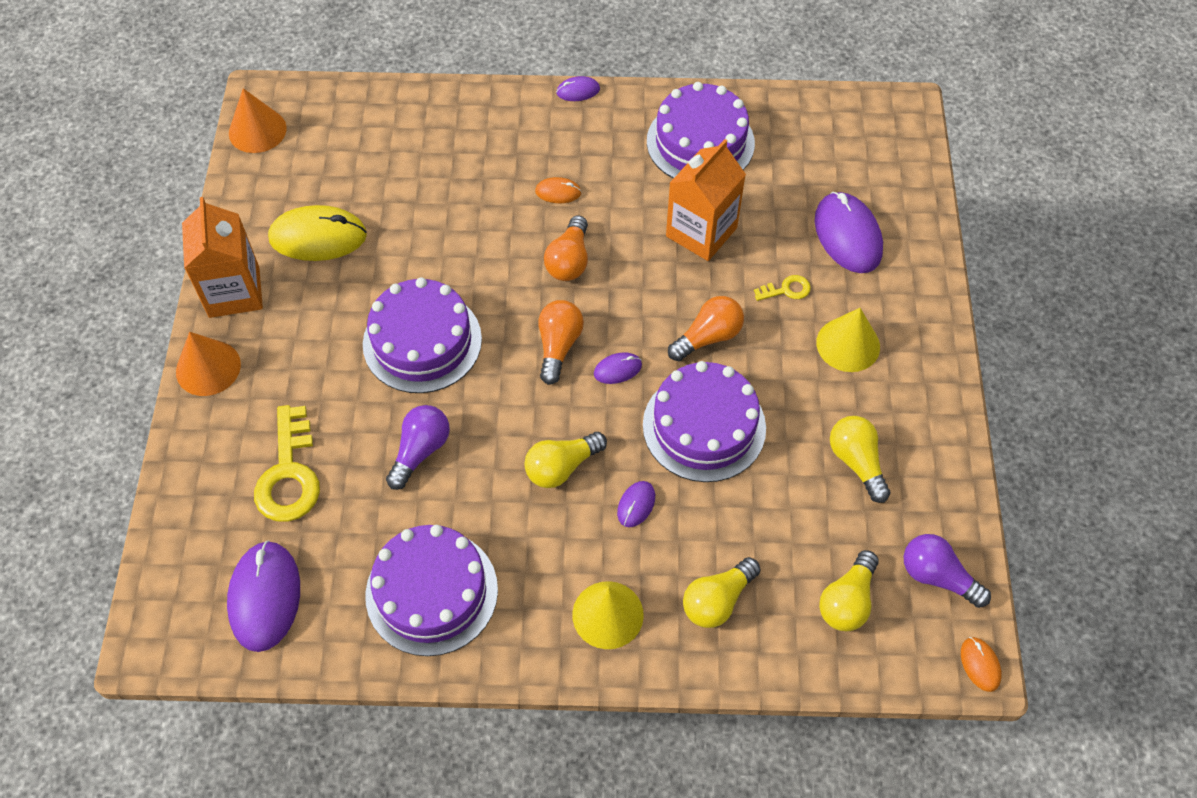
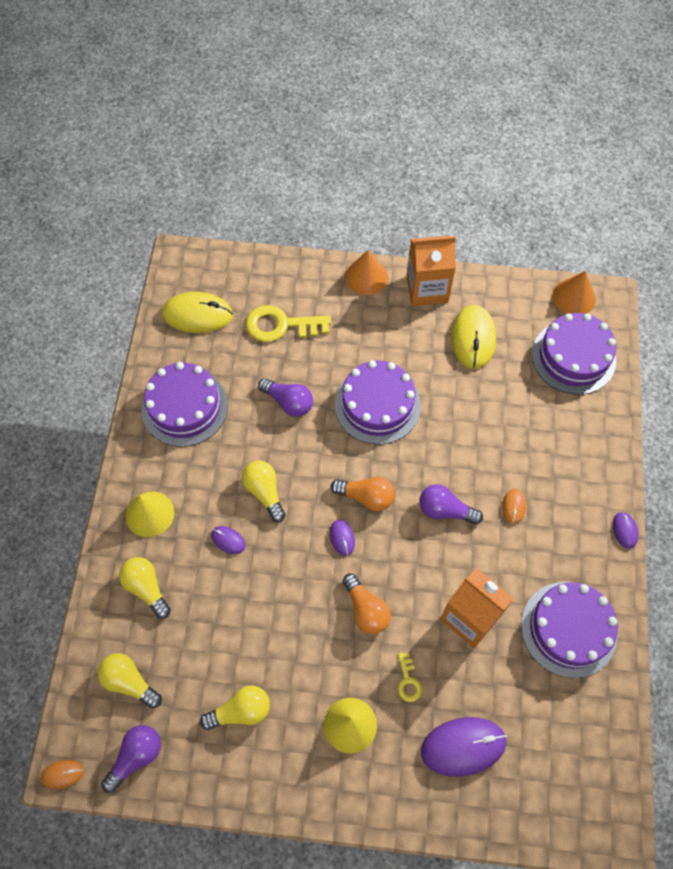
camera: 95 degrees right, 5 degrees up
(265, 597) = (197, 314): purple mouse -> yellow mouse
(569, 260) = (445, 510): orange light bulb -> purple light bulb
(704, 426) = (286, 596): purple cake -> purple cake (573, 357)

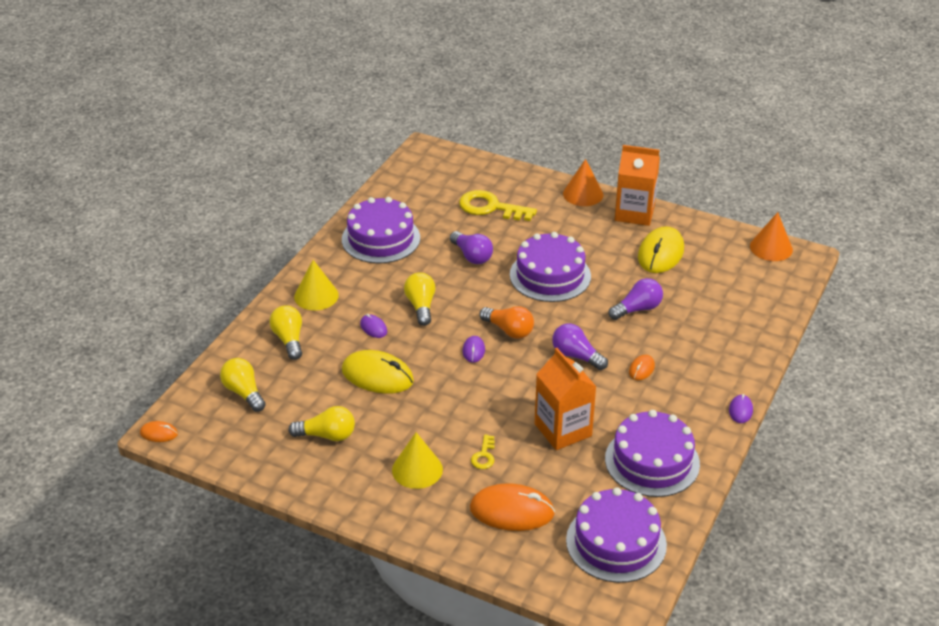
camera: 20 degrees right, 25 degrees down
(136, 756) = (224, 439): purple light bulb -> purple light bulb (637, 309)
(197, 314) = (422, 186): yellow mouse -> yellow mouse (377, 376)
(366, 609) = (470, 401): orange light bulb -> none
(463, 746) = (512, 511): purple mouse -> orange mouse
(573, 357) = (750, 286): purple cake -> purple cake (616, 542)

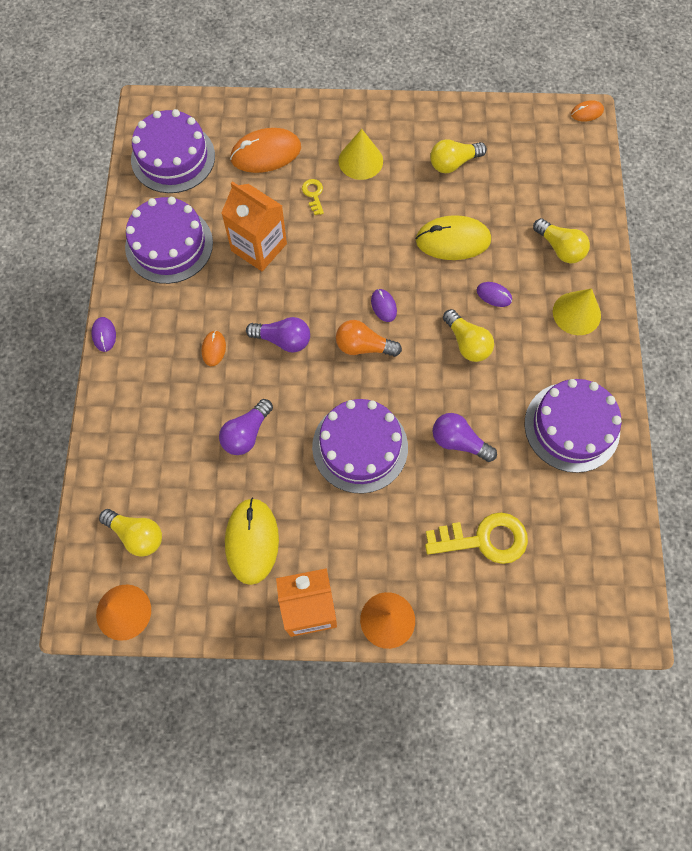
camera: 155 degrees right, 30 degrees up
(244, 393) = (553, 176): yellow light bulb -> yellow light bulb (137, 535)

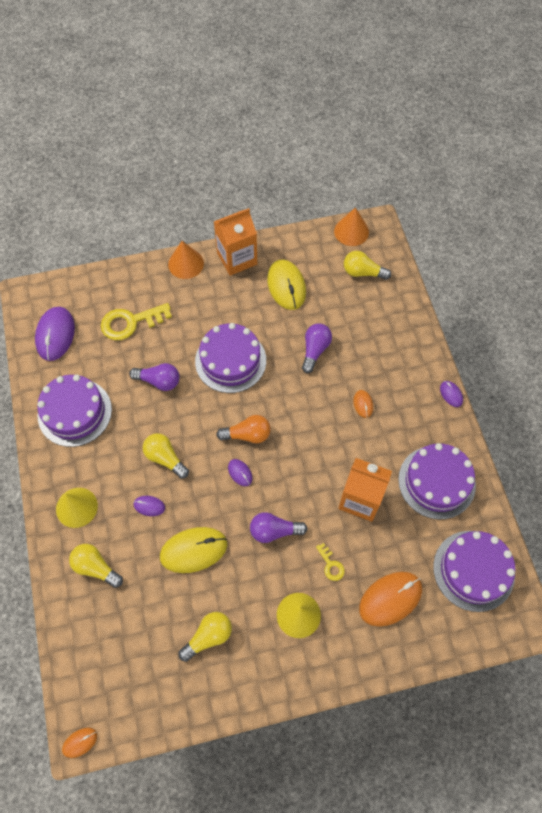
camera: 165 degrees right, 5 degrees down
(283, 340) = (312, 424): purple light bulb -> purple light bulb (274, 531)
(592, 547) = (55, 335): none -> purple mouse

